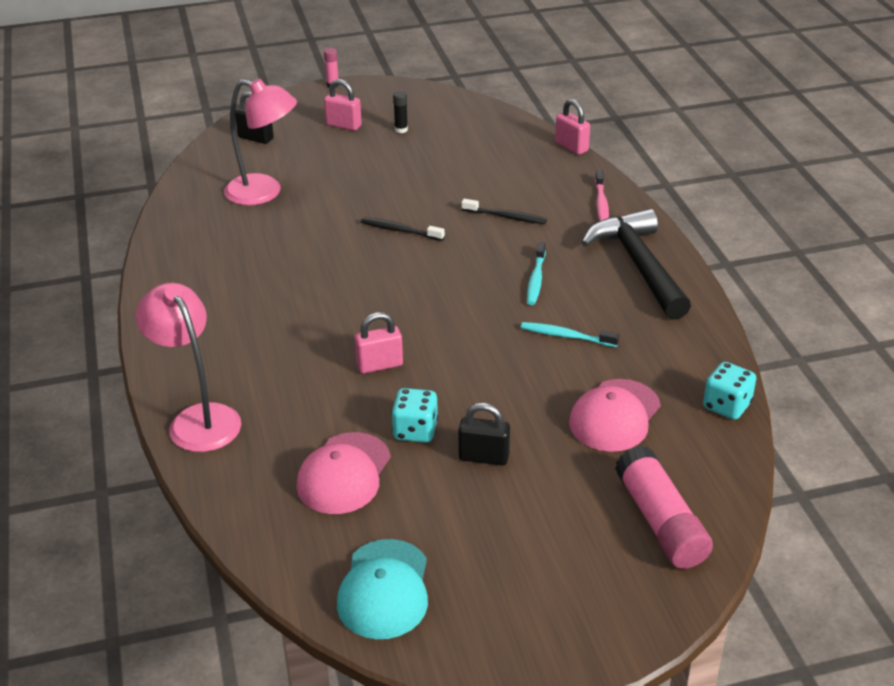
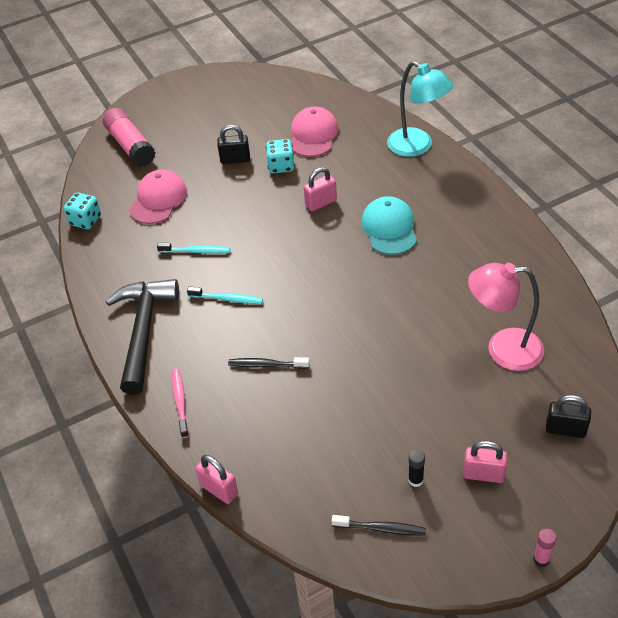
camera: 170 degrees right, 10 degrees up
(198, 419) = (417, 147): pink lamp -> turquoise lamp
(384, 589) = (269, 90): turquoise cap -> turquoise cap (389, 228)
(400, 231) = (355, 328): black toothbrush -> black toothbrush (380, 528)
(536, 279) = (227, 299): turquoise toothbrush -> turquoise toothbrush turned 105 degrees clockwise
(639, 265) = (143, 331): black hammer -> black hammer turned 150 degrees counterclockwise

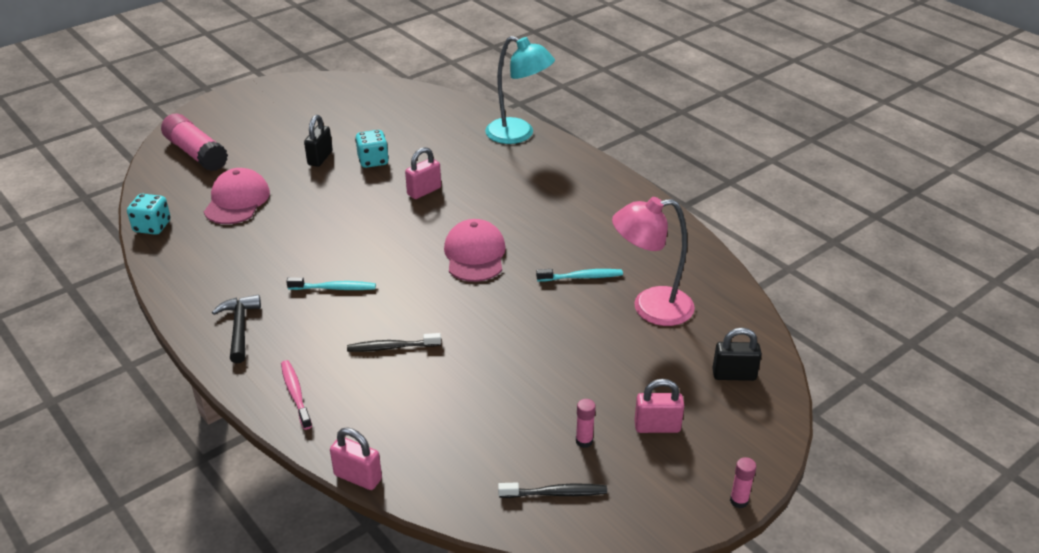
camera: 15 degrees left, 10 degrees down
(143, 331) = (239, 328): black hammer -> black hammer, size x0.57
(195, 251) = (289, 246): turquoise toothbrush -> turquoise toothbrush (581, 277)
(235, 159) = (320, 158): black padlock -> black padlock turned 60 degrees counterclockwise
(313, 135) = (403, 131): pink cap -> pink cap (475, 255)
(389, 228) = (504, 208): turquoise cap -> none
(415, 480) = (584, 441): black glue stick -> pink glue stick

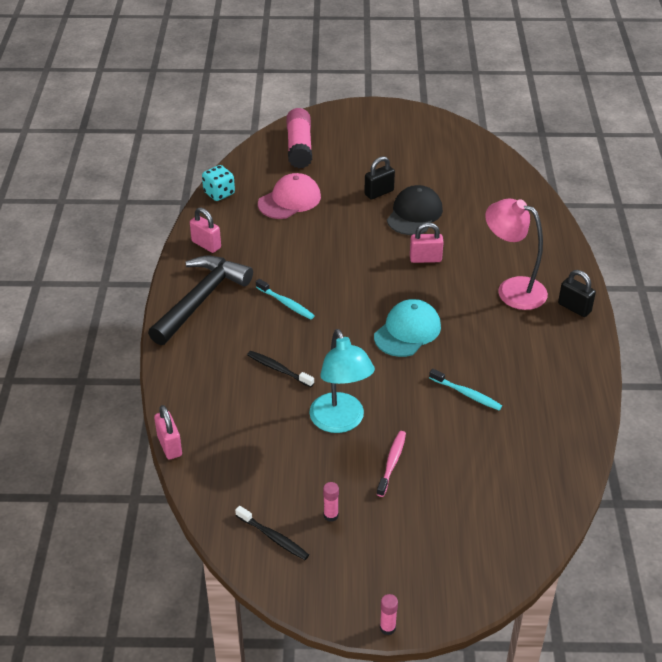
camera: 40 degrees right, 5 degrees up
(239, 328) = (201, 299): black hammer -> black hammer, size x1.77
(295, 394) = (188, 367): pink toothbrush -> pink toothbrush (391, 463)
(373, 161) = (414, 214): turquoise dice -> black cap
(475, 255) = (407, 331): pink cap -> turquoise cap
(518, 135) = (552, 246): turquoise lamp -> turquoise lamp (340, 422)
(650, 308) = (491, 449): pink lamp -> pink lamp (512, 289)
(657, 427) = (392, 539): pink padlock -> pink padlock (206, 245)
(734, 375) = (494, 539): black padlock -> black padlock (574, 308)

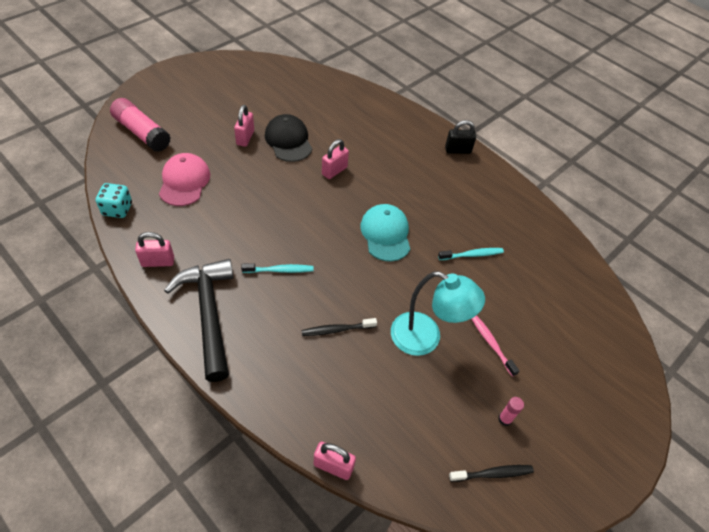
camera: 50 degrees left, 10 degrees up
(379, 192) = (245, 138): black padlock -> pink padlock
(387, 628) = (632, 473): pink glue stick -> none
(512, 289) = (411, 160): pink lamp -> none

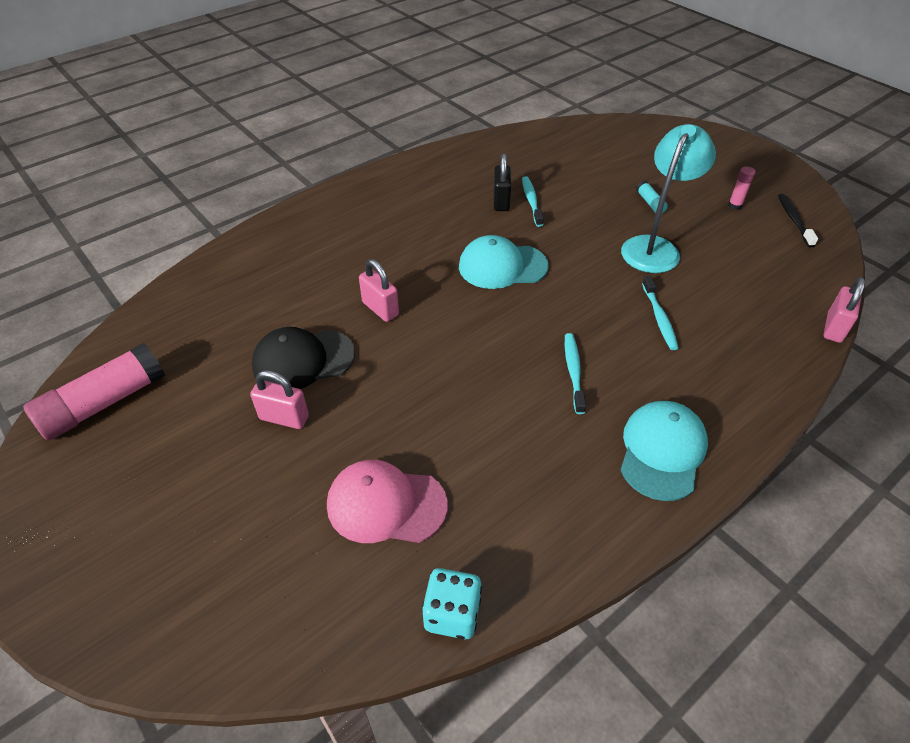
camera: 80 degrees left, 5 degrees down
(142, 133) = (231, 596): pink glue stick -> pink glue stick (104, 403)
(158, 262) = (573, 529): pink padlock -> none
(209, 313) = (662, 451): black hammer -> turquoise cap
(337, 330) = (659, 317): black toothbrush -> turquoise toothbrush
(457, 150) = (355, 192): black padlock -> black padlock (501, 201)
(491, 343) = (650, 203): pink toothbrush -> turquoise glue stick

